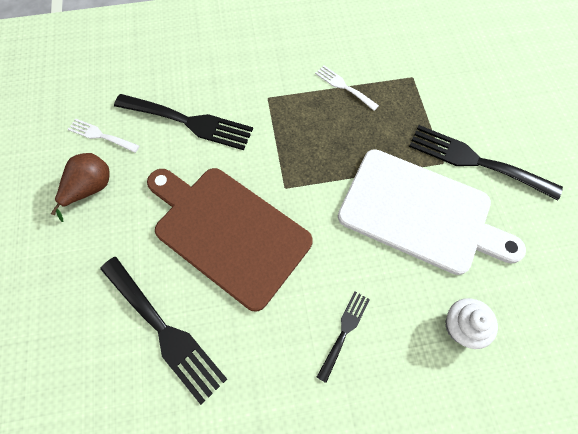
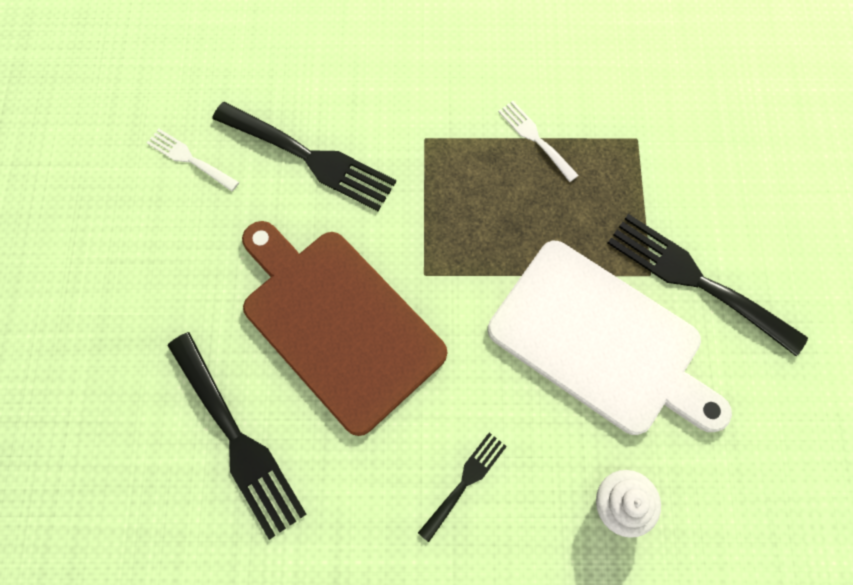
camera: 10 degrees right, 5 degrees up
(90, 188) = (167, 233): brown pear -> none

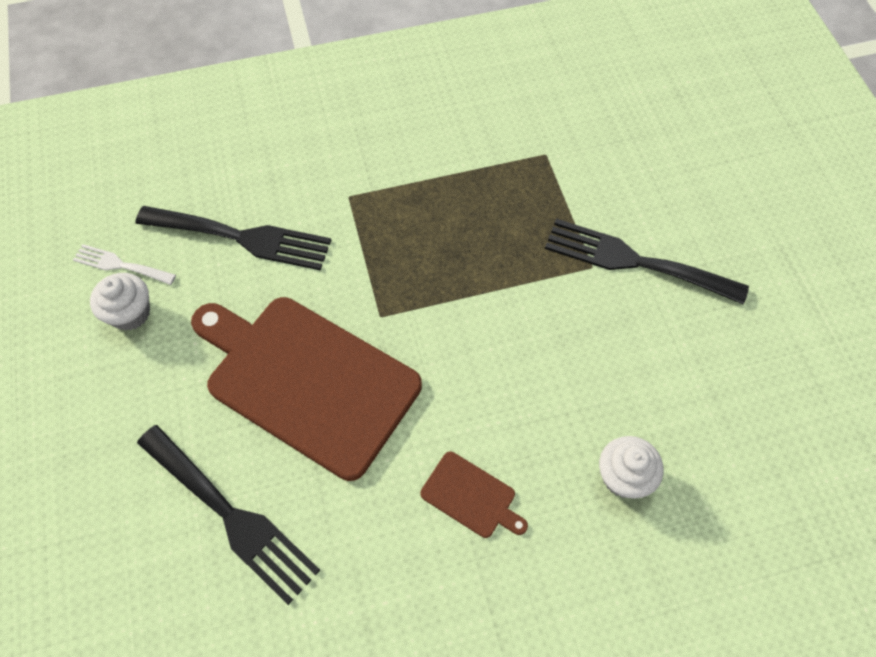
camera: 15 degrees left, 10 degrees down
(188, 211) = (130, 313): none -> white cupcake
(465, 482) = (471, 496): black fork -> brown cutting board
(535, 138) = (452, 174): white fork -> none
(601, 340) = (564, 334): white cutting board -> none

